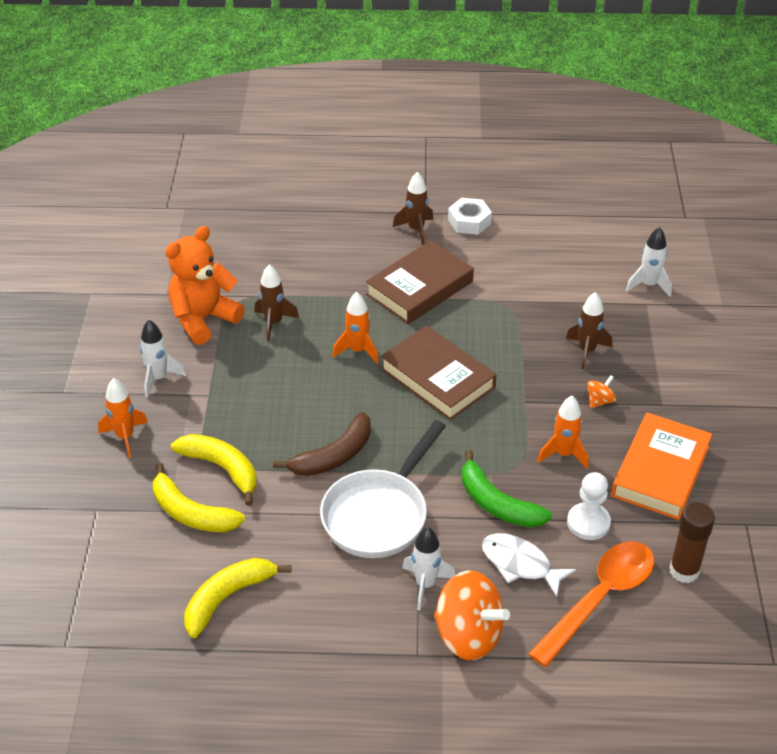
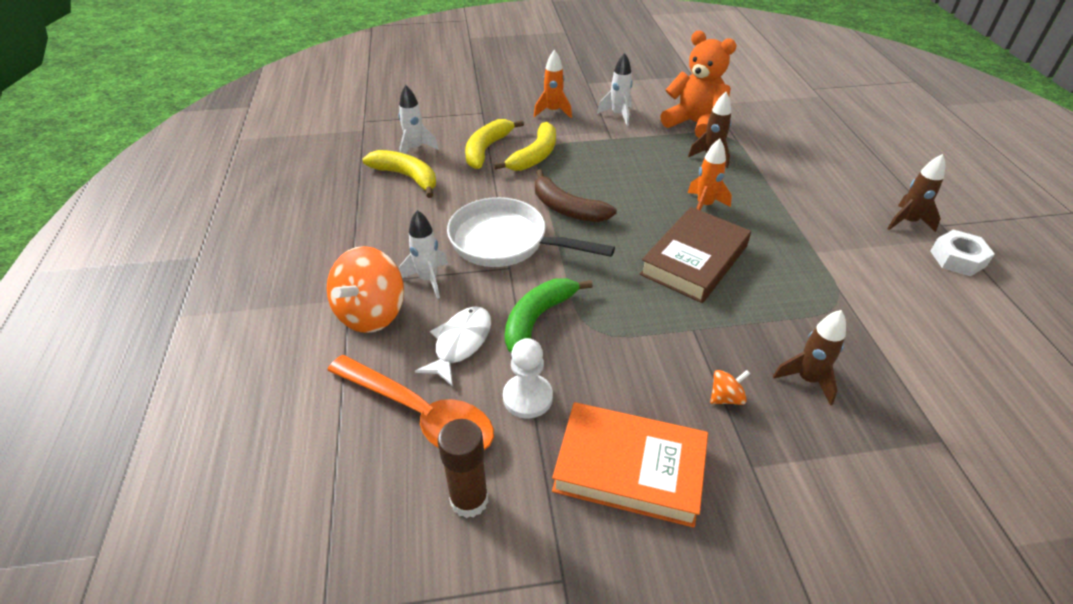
camera: 80 degrees right, 0 degrees up
(419, 288) = (818, 234): brown book -> none
(563, 454) = (625, 368): orange rocket -> none
(599, 401) = (726, 397): orange spinning top -> orange spinning top turned 60 degrees counterclockwise
(648, 285) = (984, 442): white rocket -> white rocket (415, 149)

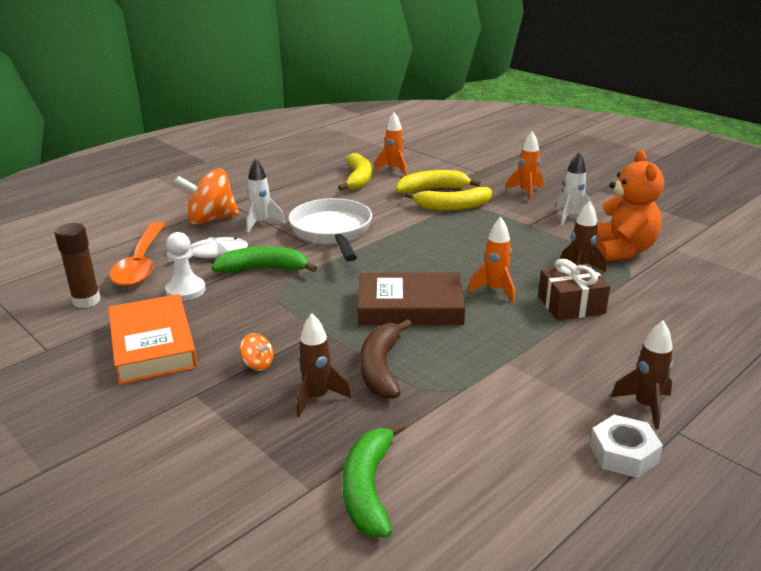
camera: 55 degrees right, 15 degrees down
(415, 149) = (394, 170): white rocket -> orange rocket
(566, 208) = (403, 239): brown banana -> brown banana (381, 367)
(755, 184) = (571, 305): none -> brown gift
(953, 403) = (369, 488): none -> green banana

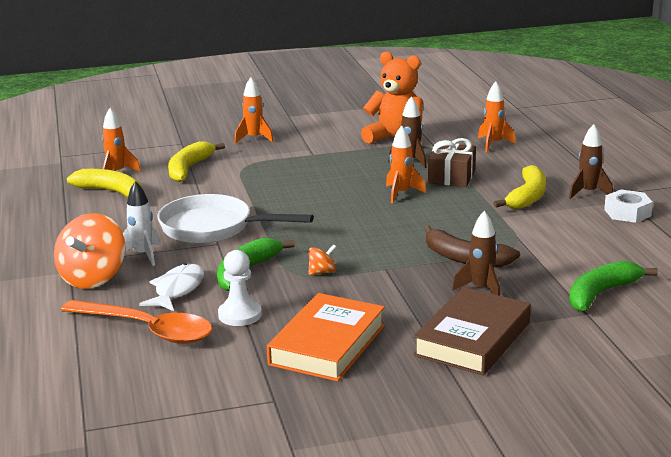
camera: 60 degrees left, 5 degrees down
(86, 301) = (195, 369): brown glue stick -> none
(153, 345) = (327, 345): orange book -> orange book turned 75 degrees counterclockwise
(258, 364) = (410, 303): orange spinning top -> orange spinning top (322, 272)
(369, 488) = (601, 294): green banana -> green banana turned 105 degrees clockwise
(410, 307) = (389, 228): brown book -> brown book (472, 339)
(452, 206) = (237, 170): yellow banana -> yellow banana (527, 197)
(570, 216) = (320, 137): white rocket -> none
(693, 305) = (493, 144): none -> orange rocket

